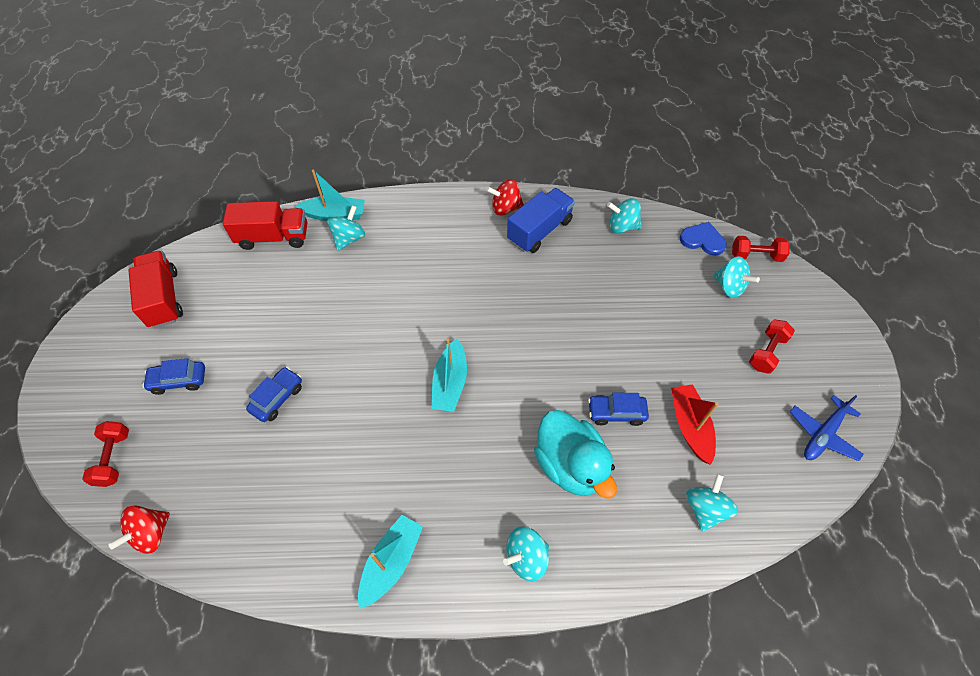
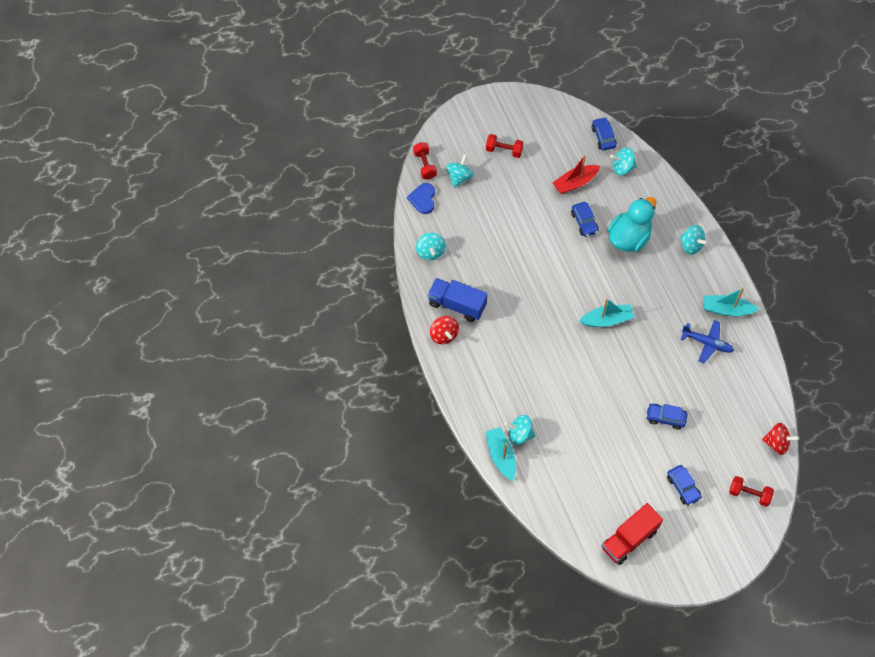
camera: 110 degrees left, 5 degrees up
(114, 458) = (749, 494): red dumbbell -> red dumbbell turned 45 degrees clockwise
(273, 237) = (541, 491): red truck -> none
(772, 502) = (603, 137): none -> blue car
(823, 434) = (549, 117): blue plane -> blue plane (707, 343)

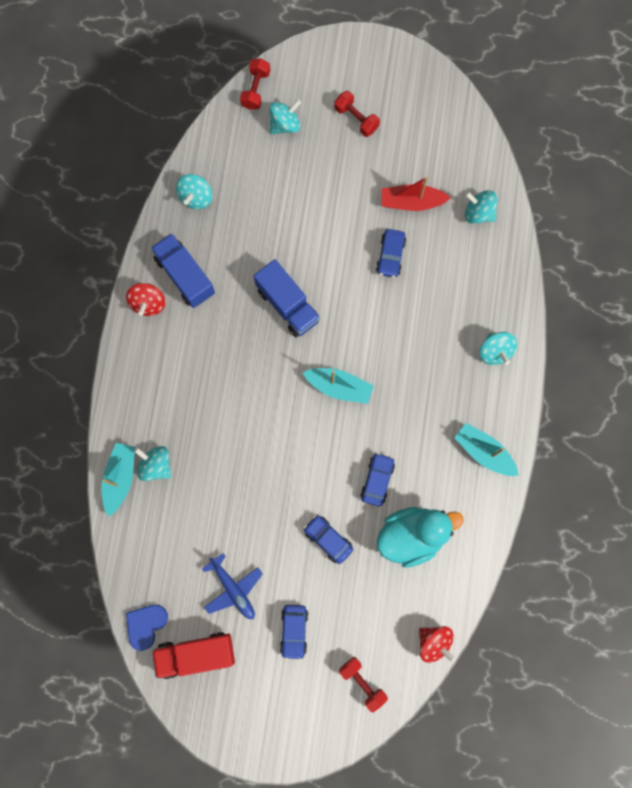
camera: 30 degrees right, 15 degrees up
(423, 199) = (228, 129): blue heart -> blue heart (146, 625)
(538, 287) = (287, 305): none -> blue truck
(603, 137) = (481, 163): blue car -> blue car (377, 480)
(629, 238) = (429, 303): turquoise duck -> turquoise duck (412, 535)
(707, 343) = (434, 479): blue plane -> blue plane (233, 589)

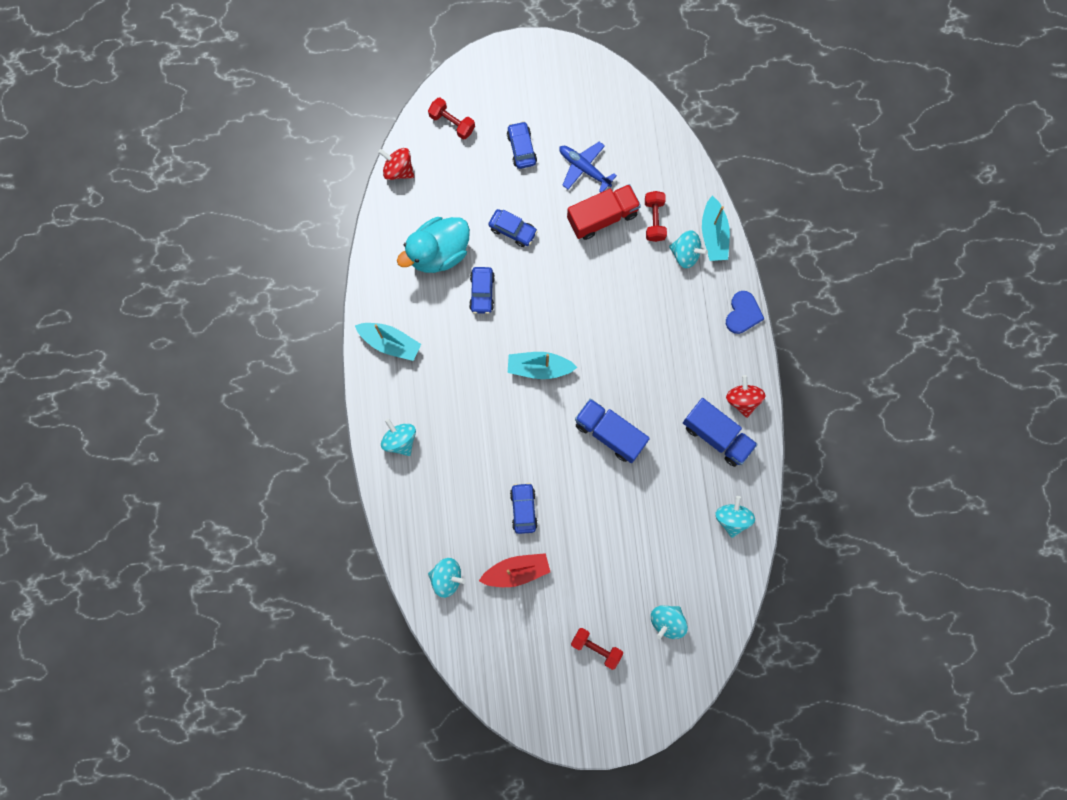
camera: 165 degrees right, 0 degrees up
(146, 625) = (650, 121): blue heart -> blue heart (743, 313)
(196, 654) = (600, 109): red truck -> red truck (602, 217)
(256, 89) = (709, 653): red dumbbell -> red dumbbell (654, 220)

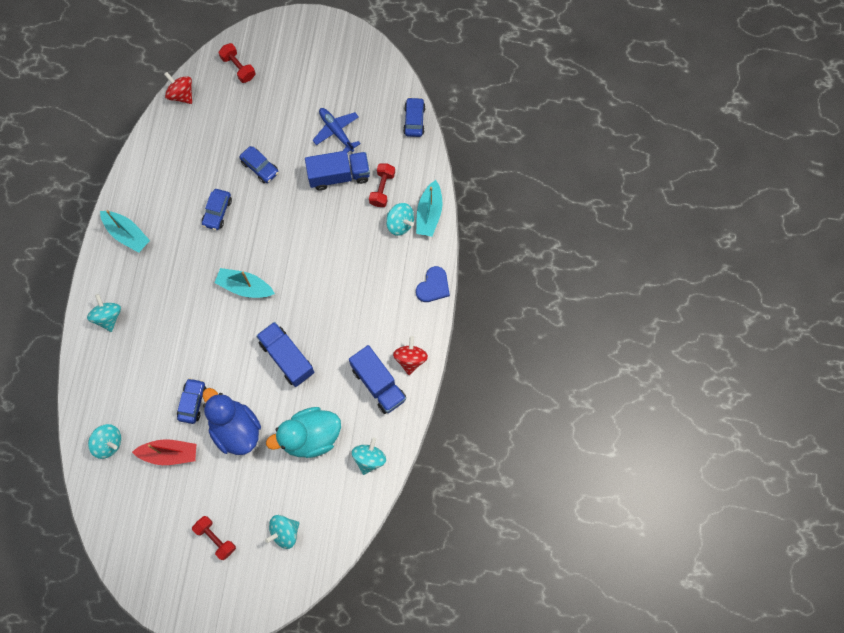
camera: 15 degrees right, 5 degrees down
(438, 252) = (192, 170): turquoise duck -> turquoise duck (310, 437)
(521, 148) = (289, 102): blue car -> blue car (414, 120)
(579, 525) = (235, 429): none -> blue duck
(602, 217) = (339, 175): red truck -> blue truck

